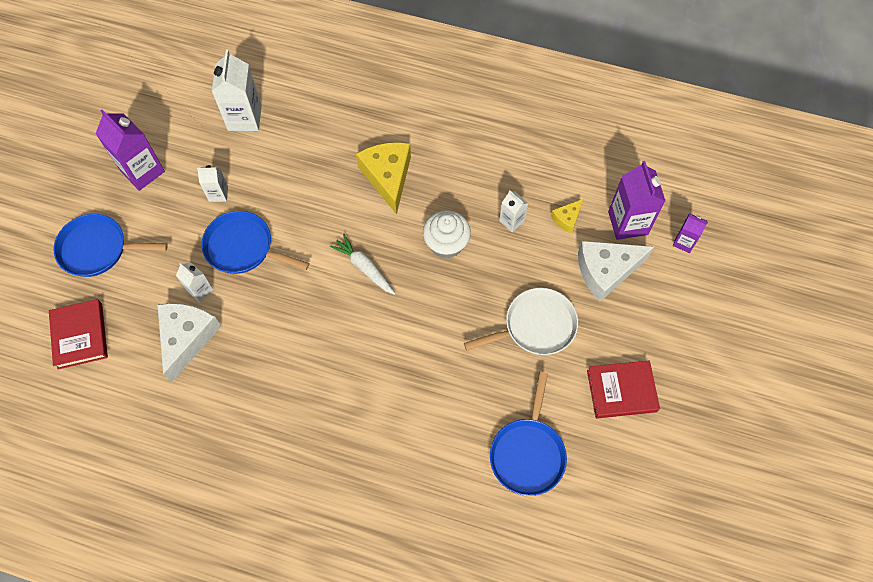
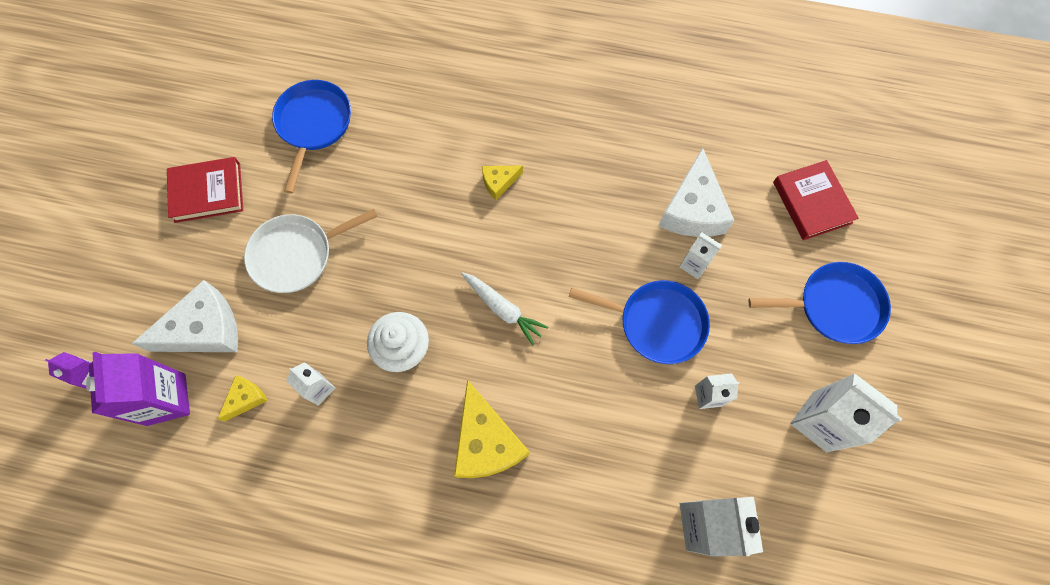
camera: 175 degrees right, 5 degrees up
(142, 171) = (819, 421): purple carton -> white carton
(354, 378) = (499, 182): none -> yellow cheese

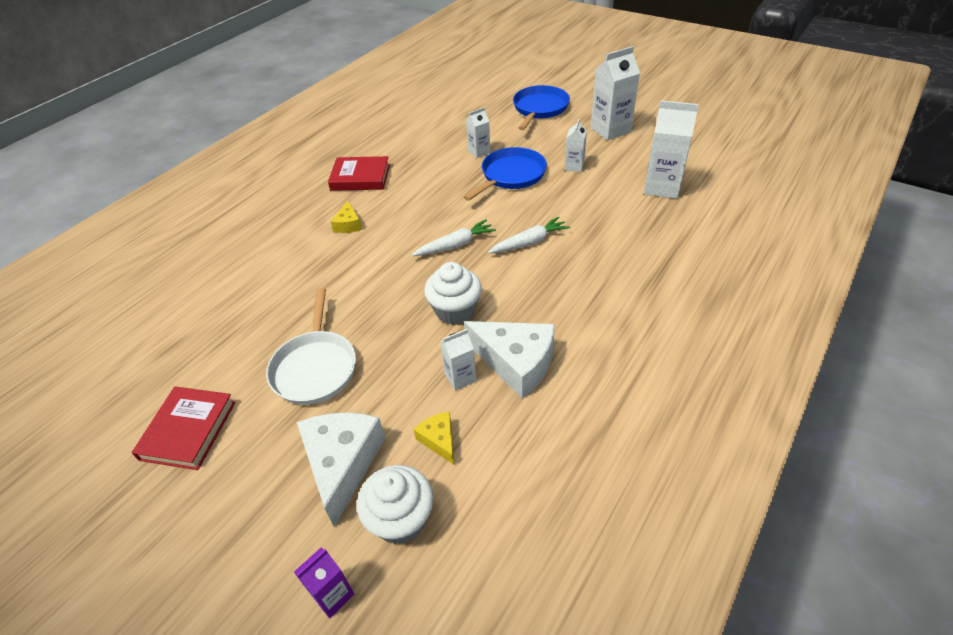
camera: 65 degrees left, 25 degrees down
(166, 399) = (401, 519): purple carton -> white cupcake
(313, 125) = (193, 327): blue pan -> none
(486, 441) = (560, 277): yellow cheese -> none
(535, 389) = (529, 242): none -> white carrot
(692, 209) = (439, 143): white cheese -> white cheese (516, 363)
(812, 202) = (468, 101): red book -> red book (360, 177)

